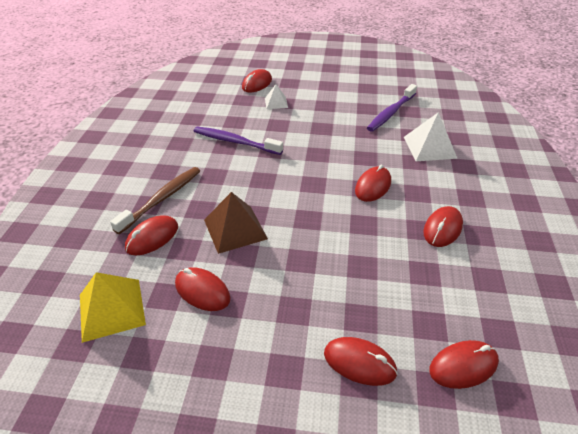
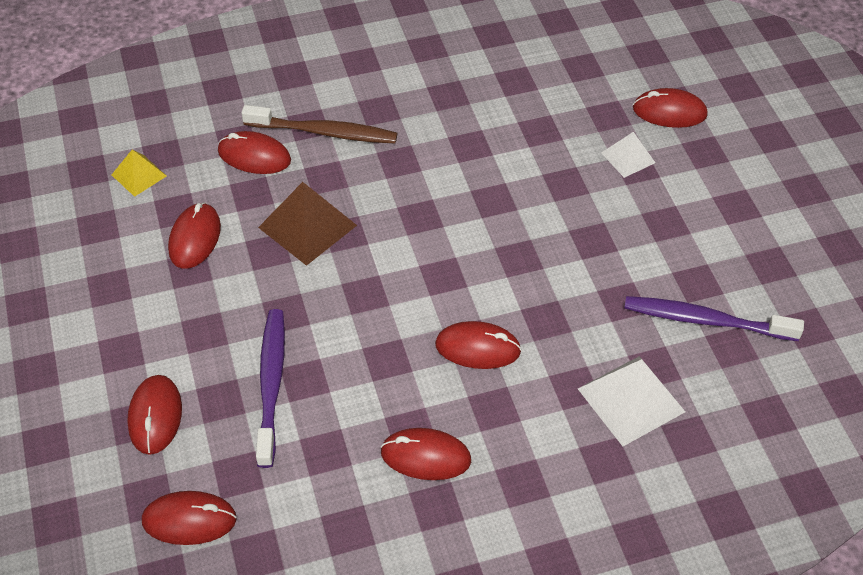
camera: 65 degrees right, 10 degrees up
(111, 309) = (139, 175): yellow pyramid -> yellow pyramid, size x0.58
(235, 142) = (488, 151): purple toothbrush -> purple toothbrush (271, 384)
(463, 366) = (189, 520): red mouse -> red mouse turned 45 degrees counterclockwise

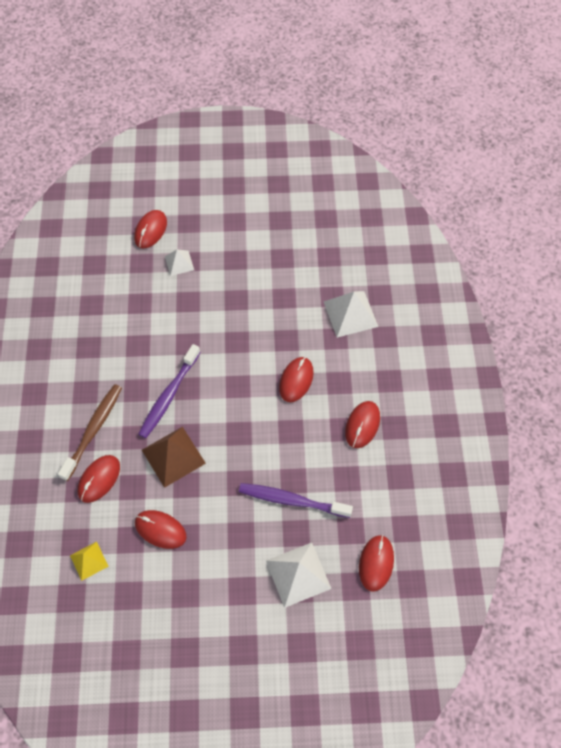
camera: 75 degrees left, 10 degrees up
(155, 416) = (298, 574): red mouse -> white pyramid
(705, 320) = (308, 262): purple toothbrush -> purple toothbrush (169, 396)

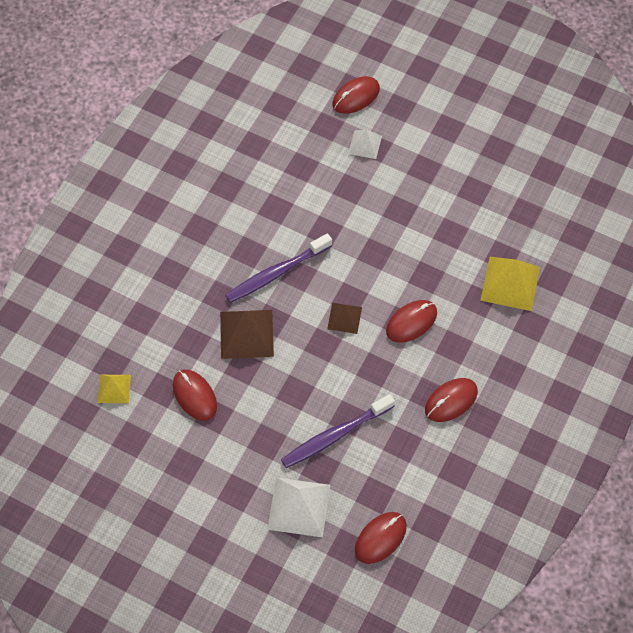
camera: 30 degrees right, 0 degrees up
(93, 430) = (186, 269): brown toothbrush -> none
(99, 479) = (165, 319): red mouse -> none
(243, 403) = (344, 318): none -> brown pyramid
(291, 500) = (335, 435): purple toothbrush -> purple toothbrush turned 75 degrees counterclockwise
(350, 314) = (510, 283): white pyramid -> yellow pyramid

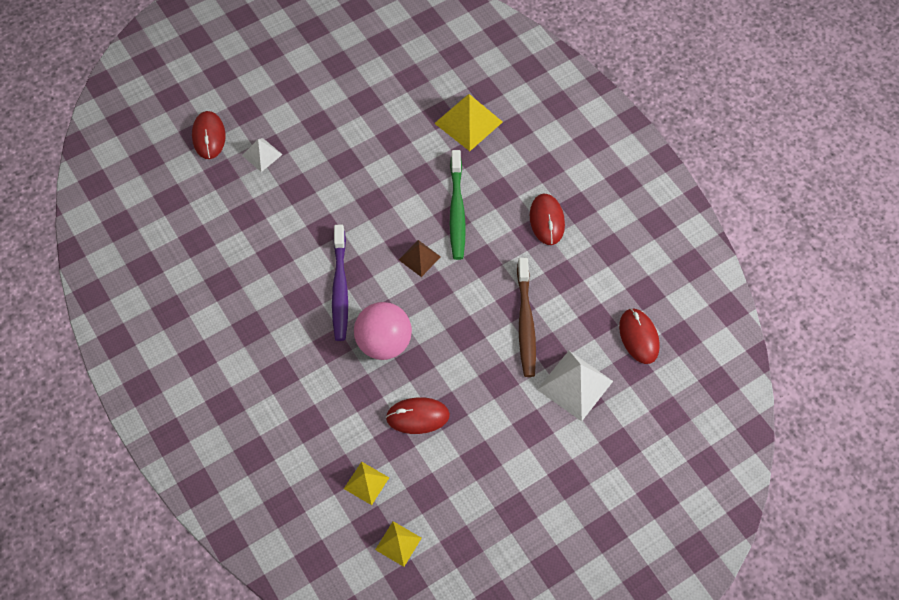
camera: 60 degrees left, 0 degrees up
(75, 440) = (398, 543): none -> yellow pyramid
(246, 334) = (384, 343): brown pyramid -> pink ball
(335, 435) = (525, 323): purple toothbrush -> brown toothbrush
(411, 322) = (457, 211): red mouse -> green toothbrush

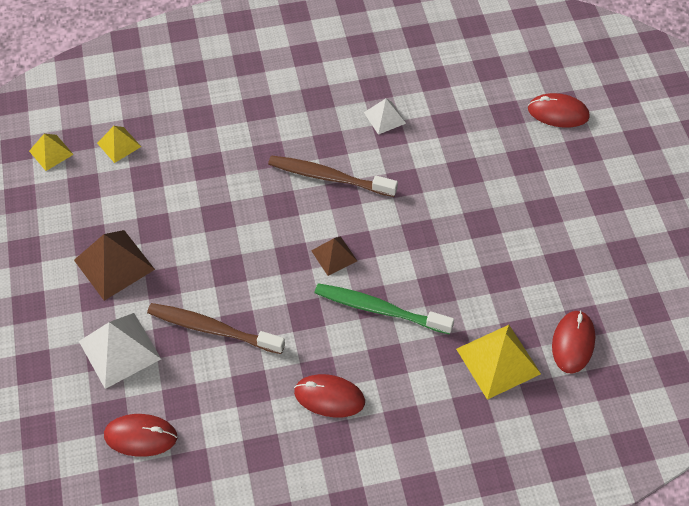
camera: 110 degrees right, 5 degrees down
(262, 155) = (519, 152): white pyramid -> white pyramid (384, 117)
(340, 288) = (328, 177): purple toothbrush -> brown toothbrush
(384, 343) = (251, 197): pink ball -> none
(417, 416) = (160, 202): red mouse -> red mouse (573, 343)
(498, 426) = (114, 264): none -> brown pyramid

